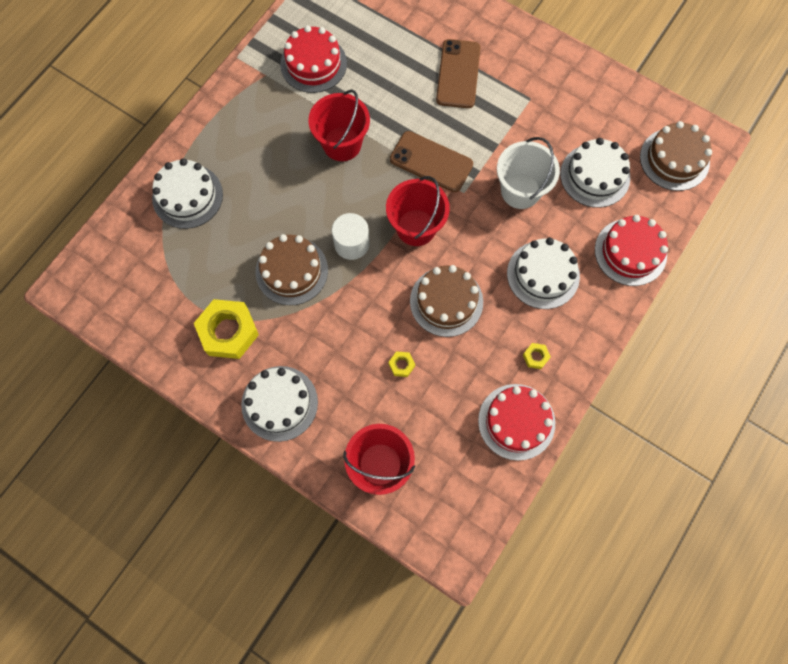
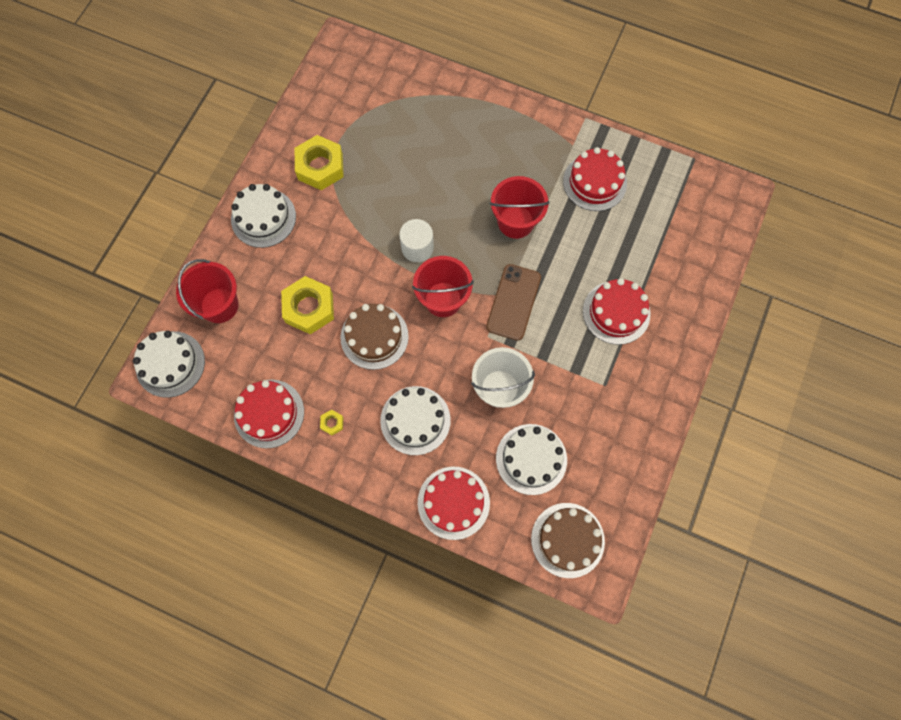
camera: 80 degrees right, 0 degrees up
(187, 196) = (438, 110): white cake -> white cake (170, 364)
(291, 271) = (383, 204): brown cake -> none
(401, 365) = (309, 308): yellow nut -> yellow nut, size x2.32
(458, 74) = (616, 312): brown phone -> red cake

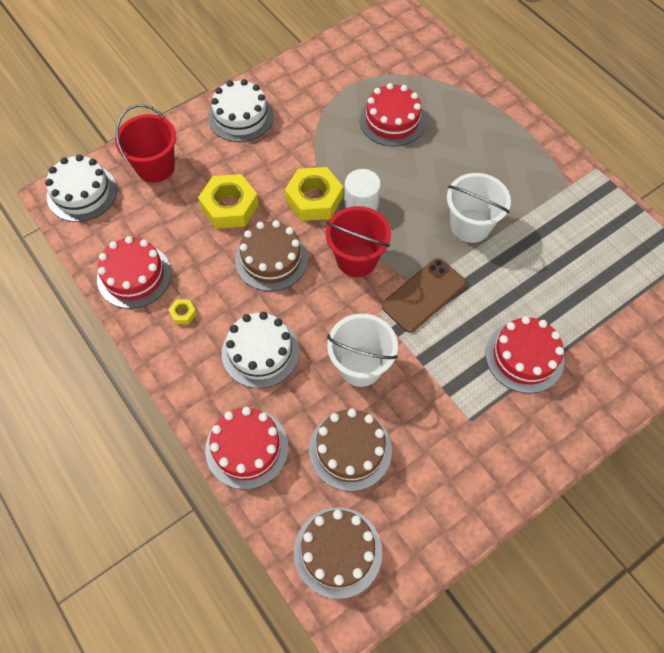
camera: 30 degrees right, 10 degrees down
(320, 167) = (317, 99): yellow nut -> yellow nut (314, 199)
(515, 222) = (470, 226): red bucket -> white bucket
(531, 459) = (350, 450): white cake -> brown cake
(594, 182) = (572, 228): red cake -> red cake (392, 120)

